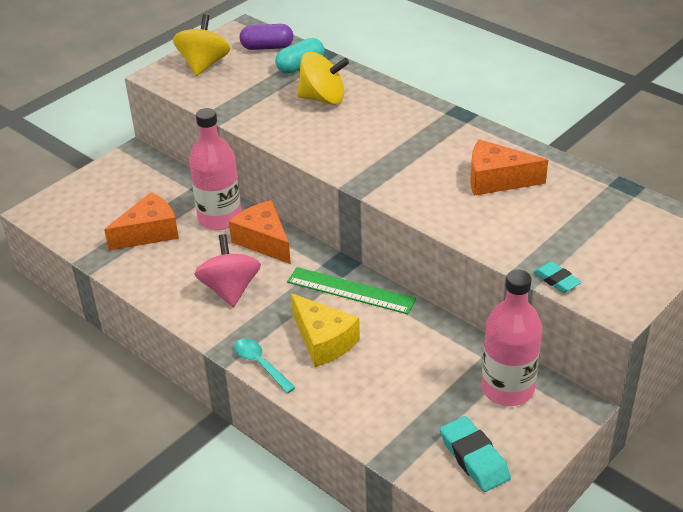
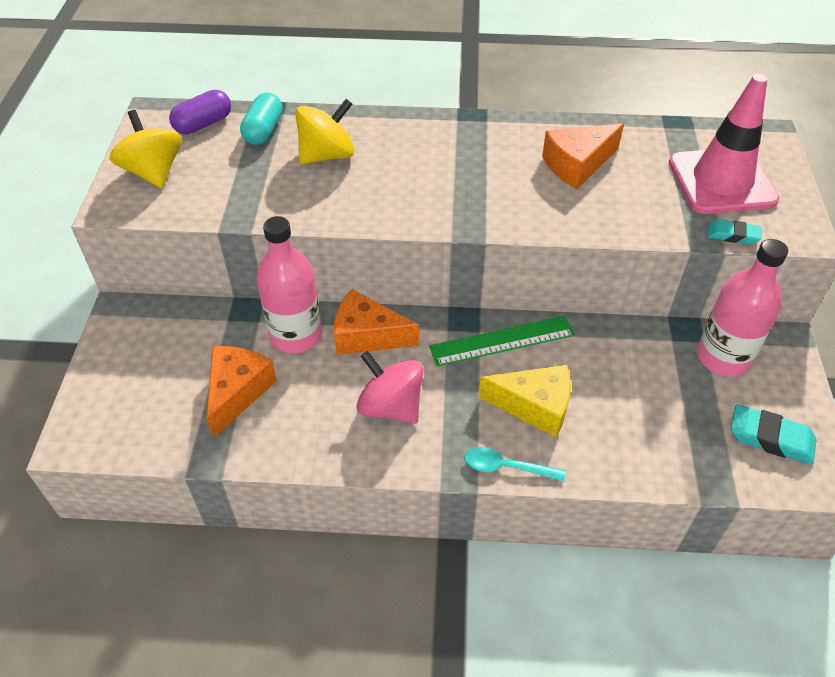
camera: 40 degrees left, 10 degrees up
(602, 242) = (721, 181): none -> pink traffic cone

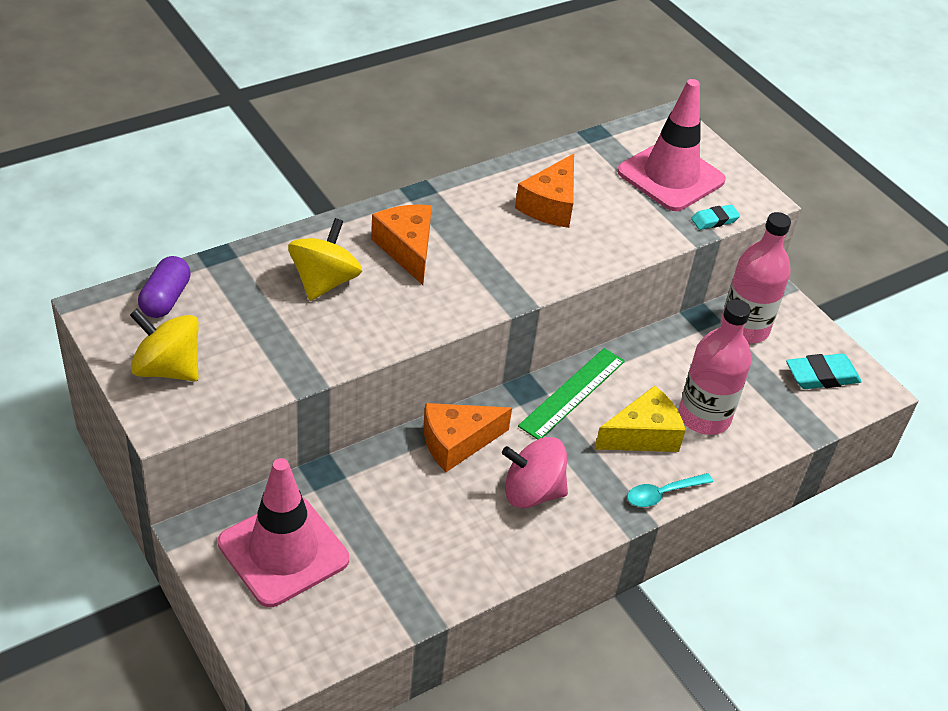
camera: 40 degrees left, 5 degrees down
(162, 354) = (283, 551): none -> pink traffic cone
(238, 392) = (389, 548): orange cheese -> orange cheese (407, 249)
(263, 130) = (236, 281): turquoise capsule -> none
(296, 335) = (393, 472): pink bottle -> pink bottle (704, 417)

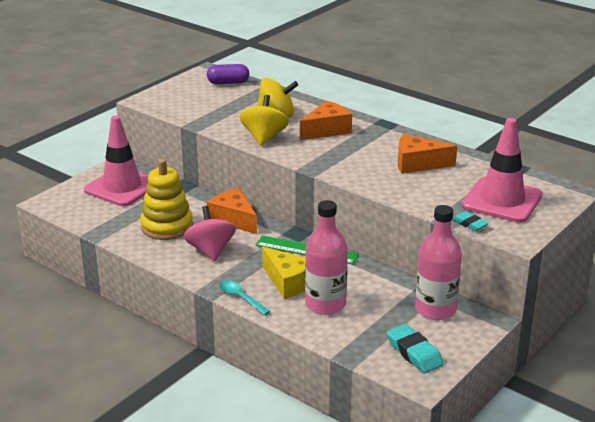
camera: 75 degrees right, 15 degrees down
(168, 369) = (179, 94): yellow spinning top -> yellow spinning top (264, 137)
(440, 524) = (167, 226): none -> yellow stacking toy

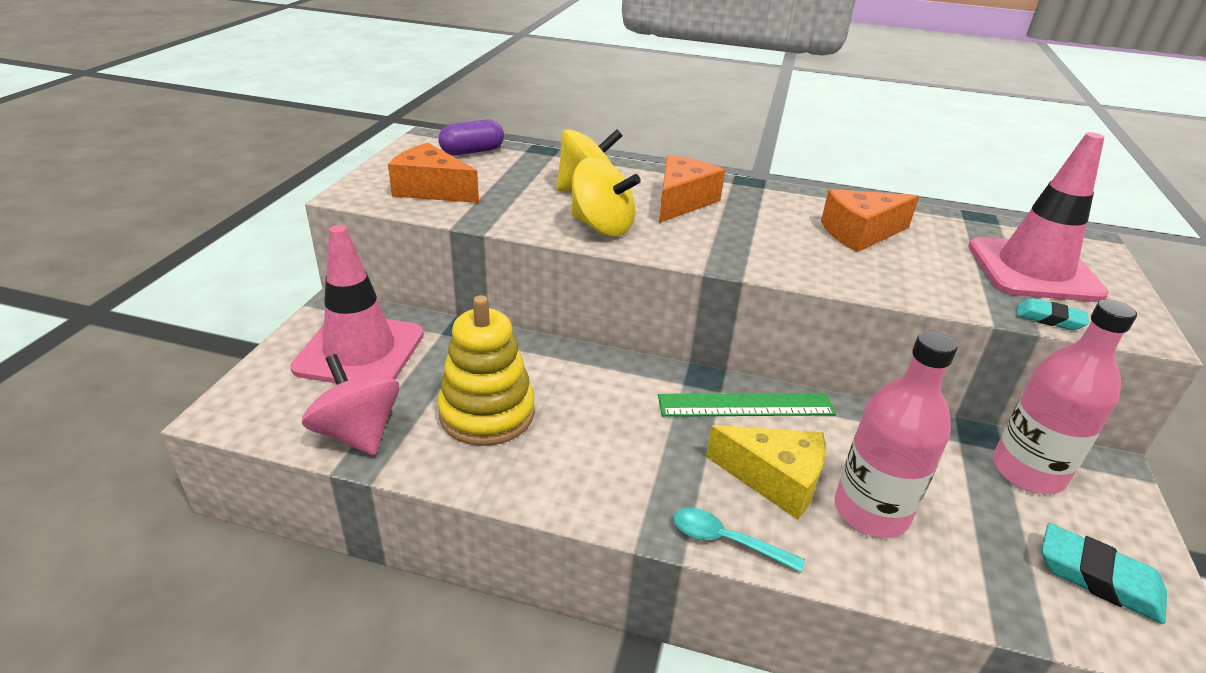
camera: 25 degrees left, 5 degrees up
(210, 251) = (597, 446): pink spinning top -> pink spinning top (358, 433)
(233, 219) = (589, 373): orange cheese -> orange cheese (431, 190)
(264, 137) = (602, 227): yellow spinning top -> yellow spinning top turned 135 degrees clockwise

